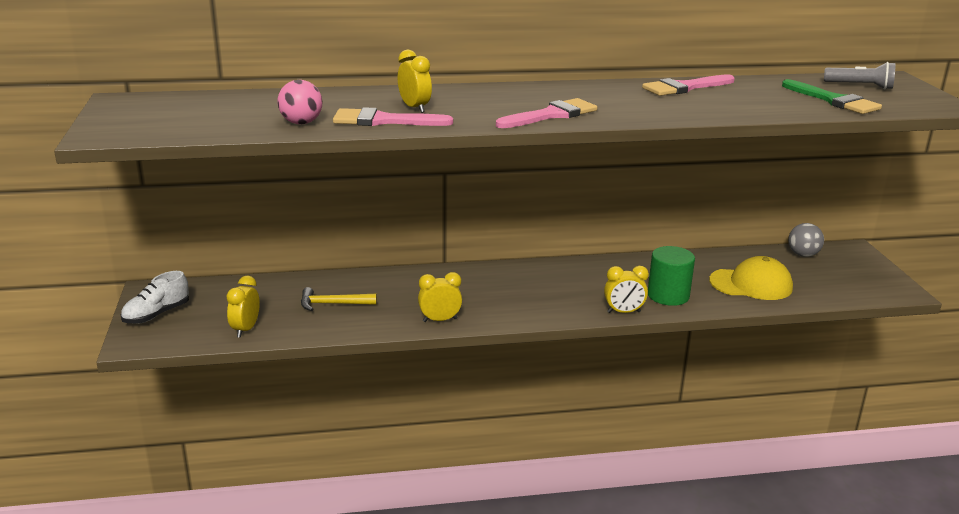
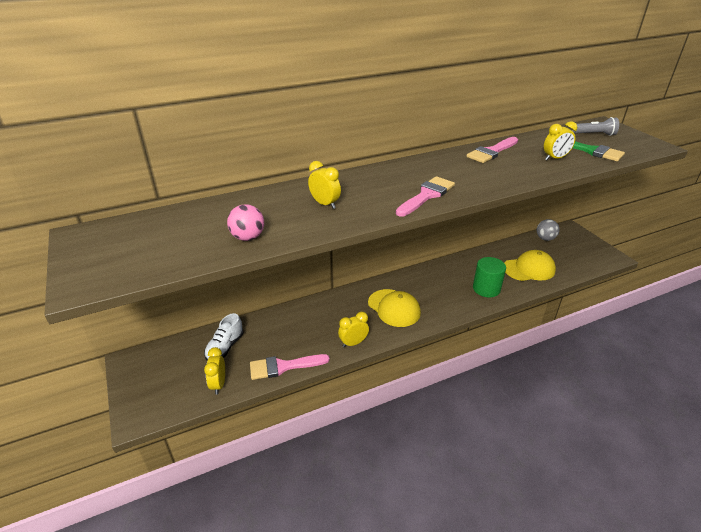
camera: 15 degrees left, 10 degrees up
(156, 314) = (143, 385): white shoe -> white shoe (225, 347)
(333, 304) = (272, 344): yellow hammer -> none
(383, 121) = (310, 223): pink brush -> pink brush (283, 366)
(518, 295) = (394, 308): none -> yellow cap
(623, 312) = (467, 309): yellow clock -> yellow clock (555, 158)

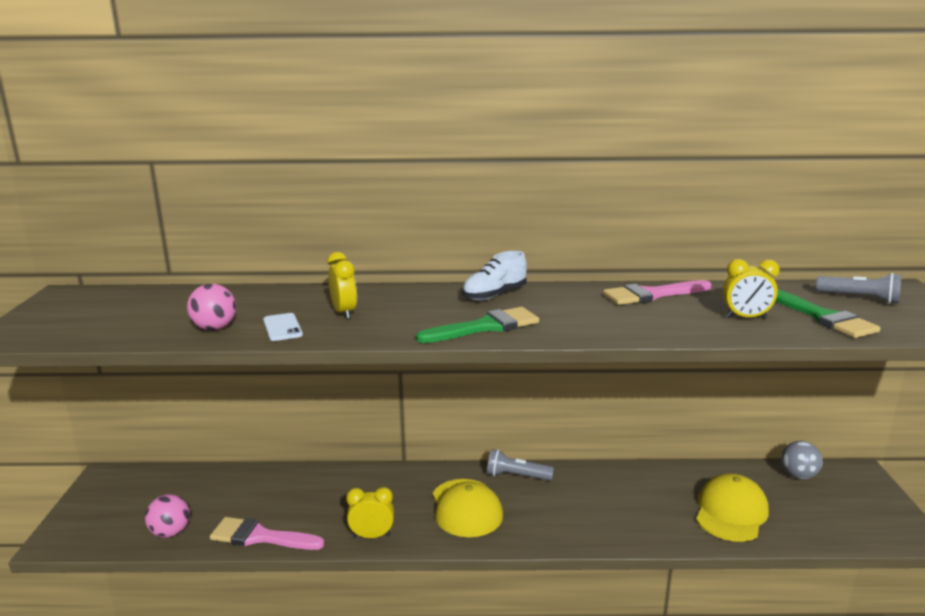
camera: 25 degrees right, 15 degrees down
(218, 384) = (170, 532): yellow clock -> pink ball
(225, 347) = (215, 493): white shoe -> white shoe (494, 295)
(297, 226) = (282, 327): none -> white phone
(406, 279) = (517, 476): none -> grey flashlight
(426, 195) = (486, 327): pink brush -> green brush
(486, 289) = (631, 521): green cylinder -> none
(529, 269) = (731, 512): yellow cap -> yellow cap turned 75 degrees counterclockwise

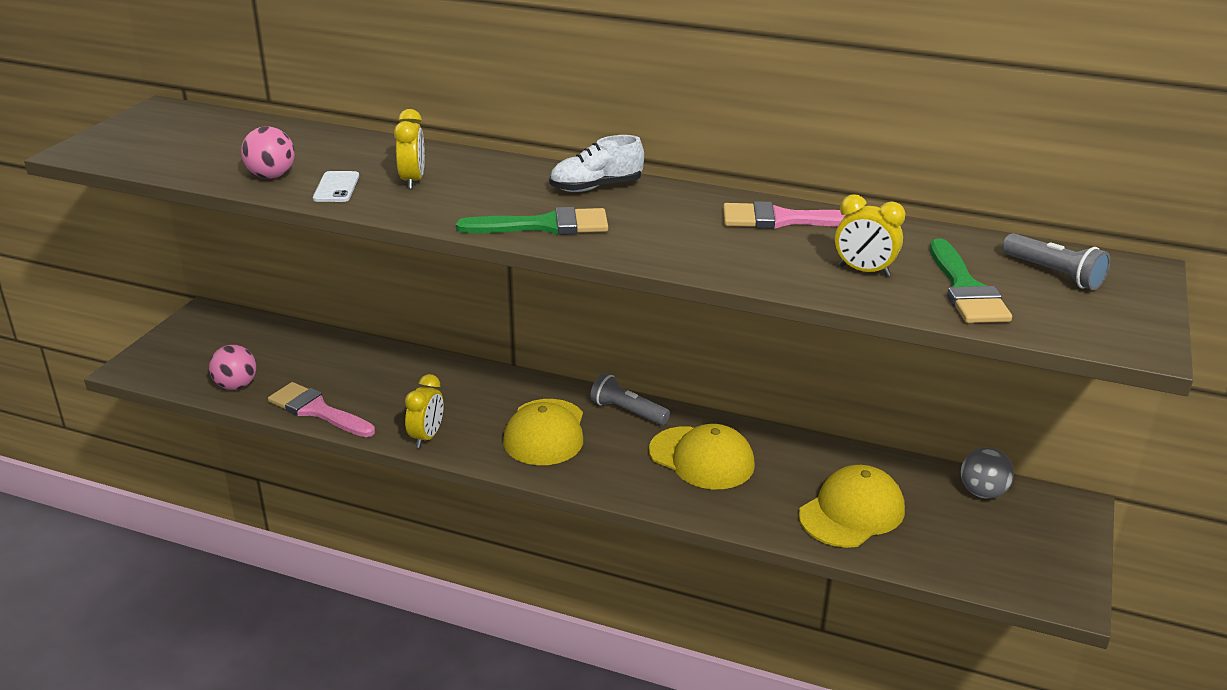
camera: 20 degrees right, 10 degrees up
(372, 536) = (427, 437): yellow clock -> yellow clock turned 90 degrees clockwise
(597, 498) = (701, 458): none -> yellow cap

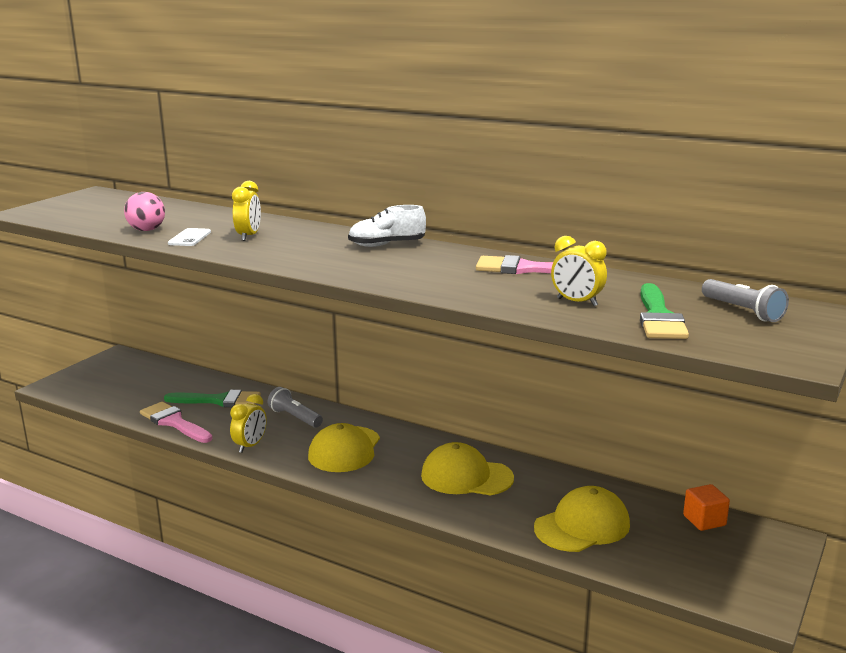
camera: 10 degrees right, 10 degrees down
(236, 385) = (121, 402): pink ball -> none
(545, 226) = (333, 265): green brush -> green brush (219, 401)
(627, 411) = (417, 440): grey flashlight -> grey flashlight (295, 418)
(701, 458) = (466, 477): yellow cap -> yellow cap turned 150 degrees clockwise
(982, 492) = (704, 520): grey ball -> orange cube

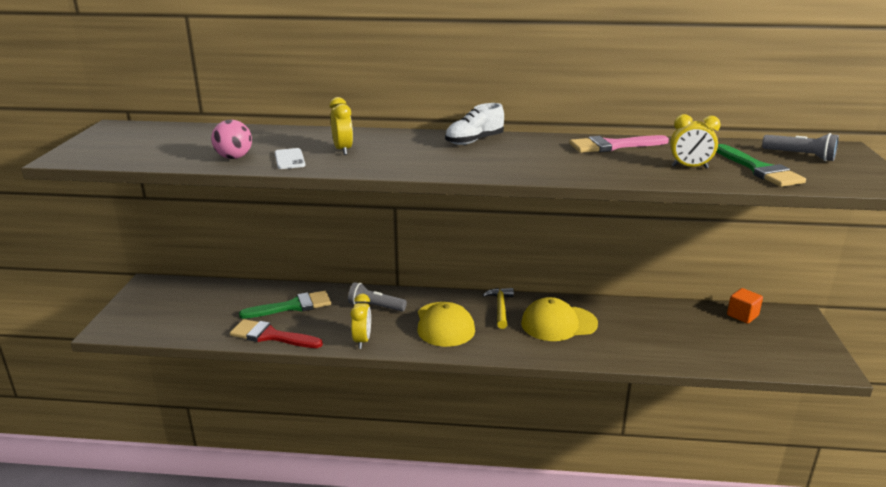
camera: 25 degrees left, 5 degrees up
(174, 422) = (270, 336): pink brush -> red brush
(420, 447) = (500, 308): none -> yellow hammer
(582, 526) = (673, 341): yellow cap -> none

